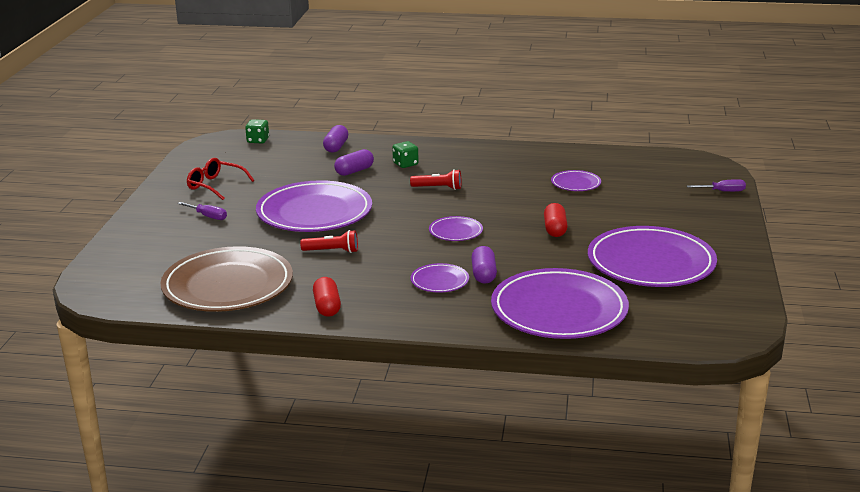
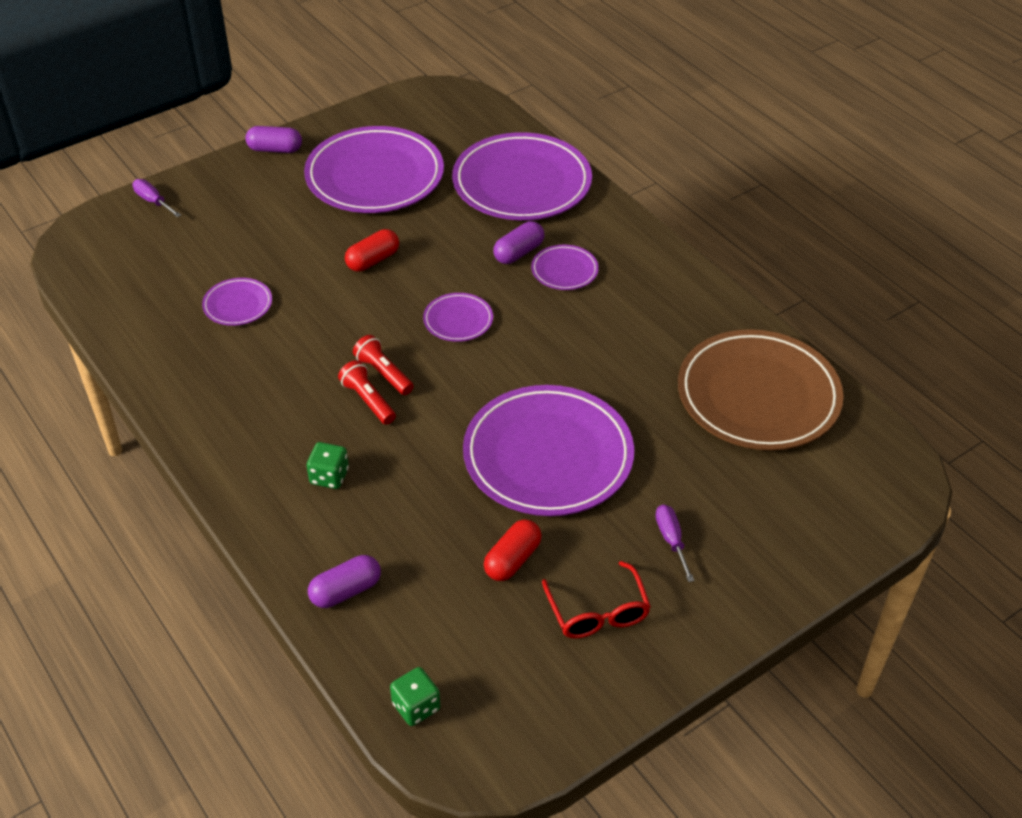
camera: 135 degrees left, 20 degrees up
(327, 307) = (696, 305): red capsule -> red capsule (512, 560)
(332, 251) = (606, 376): red flashlight -> red flashlight (383, 373)
(354, 171) = (402, 508): purple capsule -> purple capsule (275, 149)

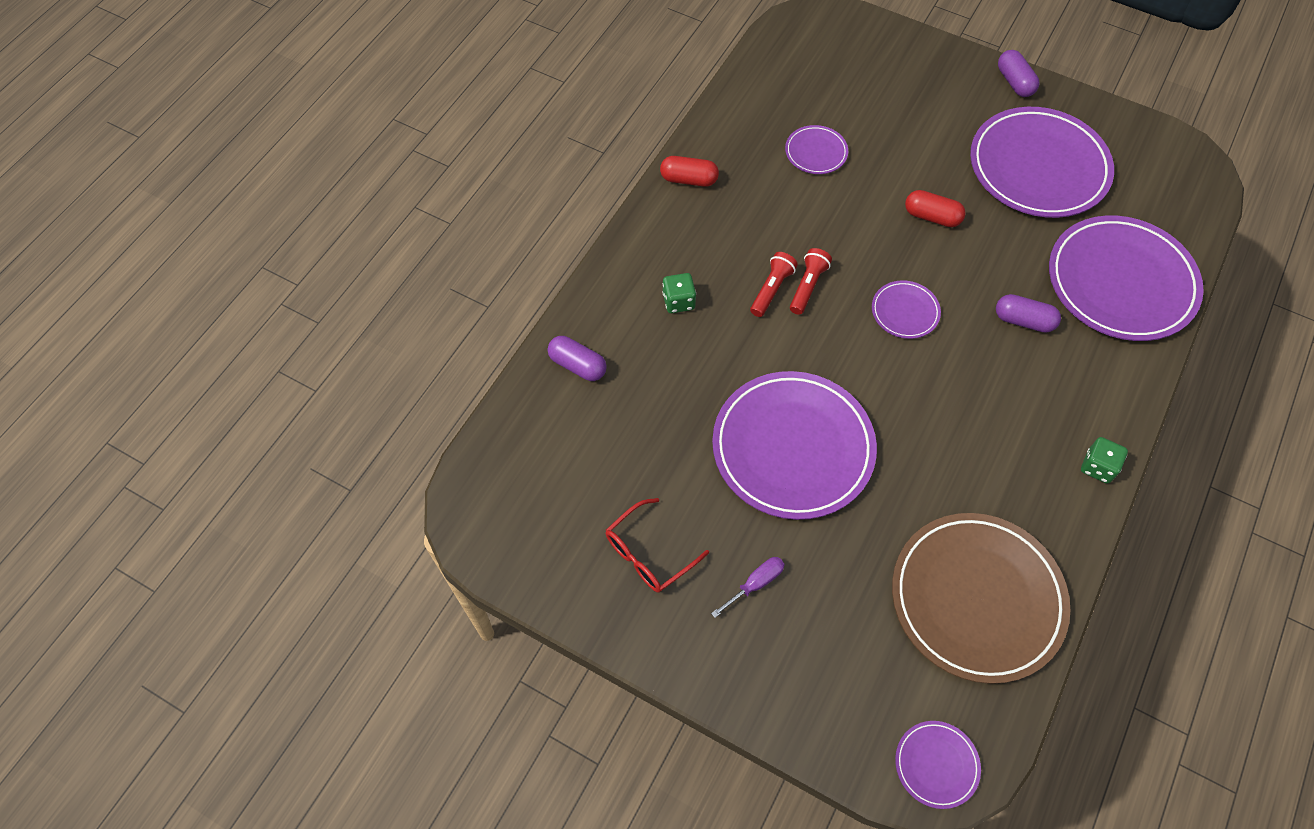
camera: 65 degrees right, 15 degrees up
(153, 201) = (889, 39): purple screwdriver -> none
(416, 706) = (499, 460): green dice -> green dice (1097, 467)
(512, 560) = (667, 467): red capsule -> red capsule (689, 179)
(564, 270) = (1027, 367): purple plate -> purple plate (936, 765)

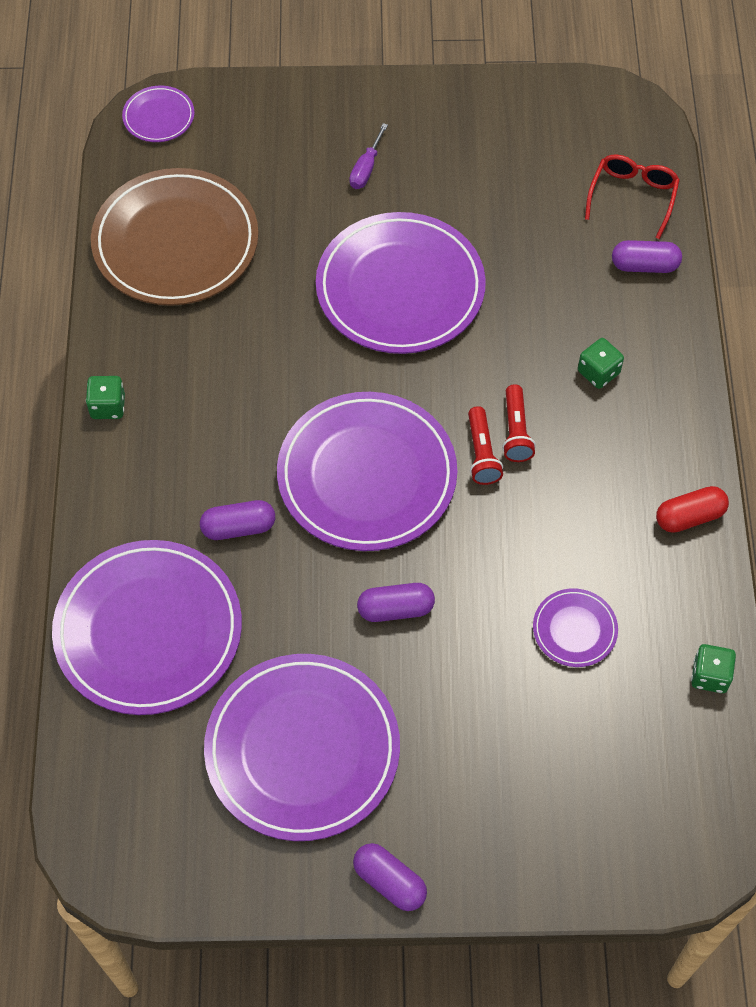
camera: 150 degrees right, 0 degrees up
(648, 554) = (467, 149): red glasses -> red glasses (632, 196)
(747, 92) = (710, 676): none -> green dice
(905, 311) = (367, 475): purple plate -> purple plate, size x2.22
(932, 216) = (395, 609): red capsule -> purple capsule

